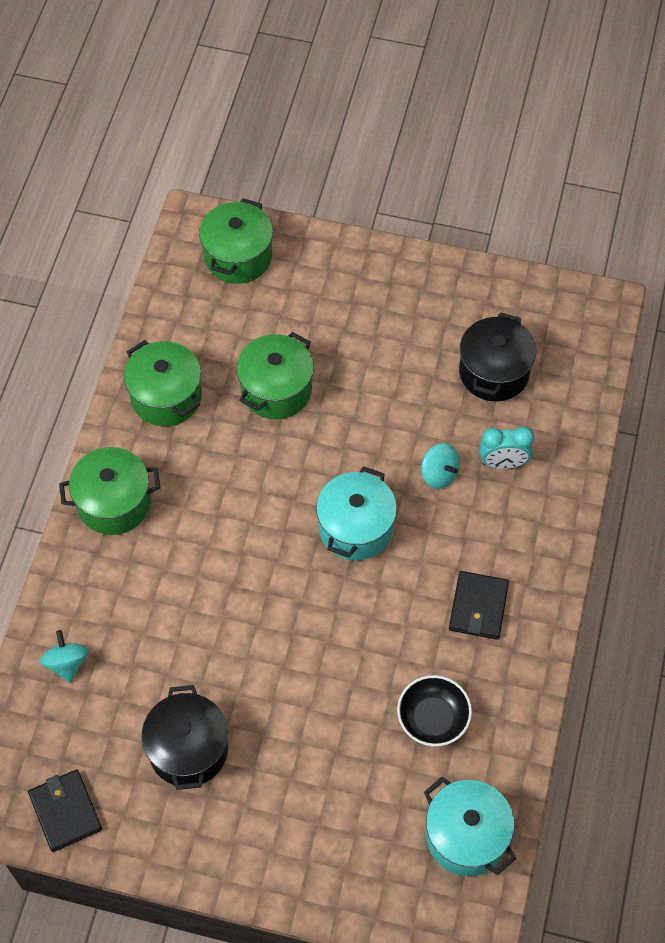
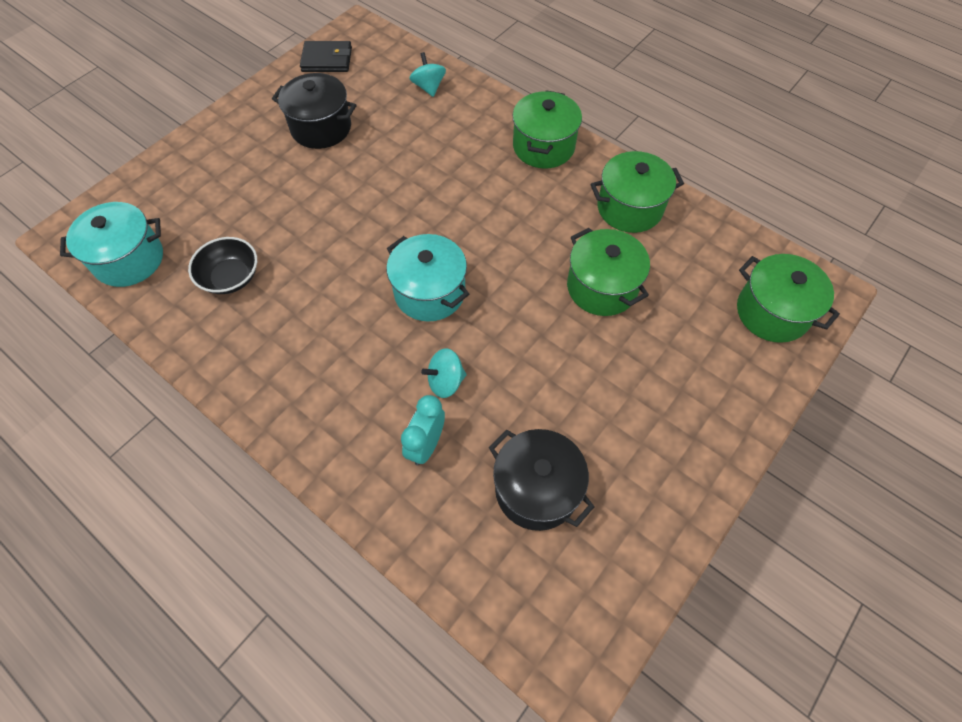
camera: 115 degrees right, 0 degrees up
(67, 663) = (428, 87): turquoise spinning top -> turquoise spinning top turned 120 degrees counterclockwise
(478, 607) = (298, 353): black wallet -> none

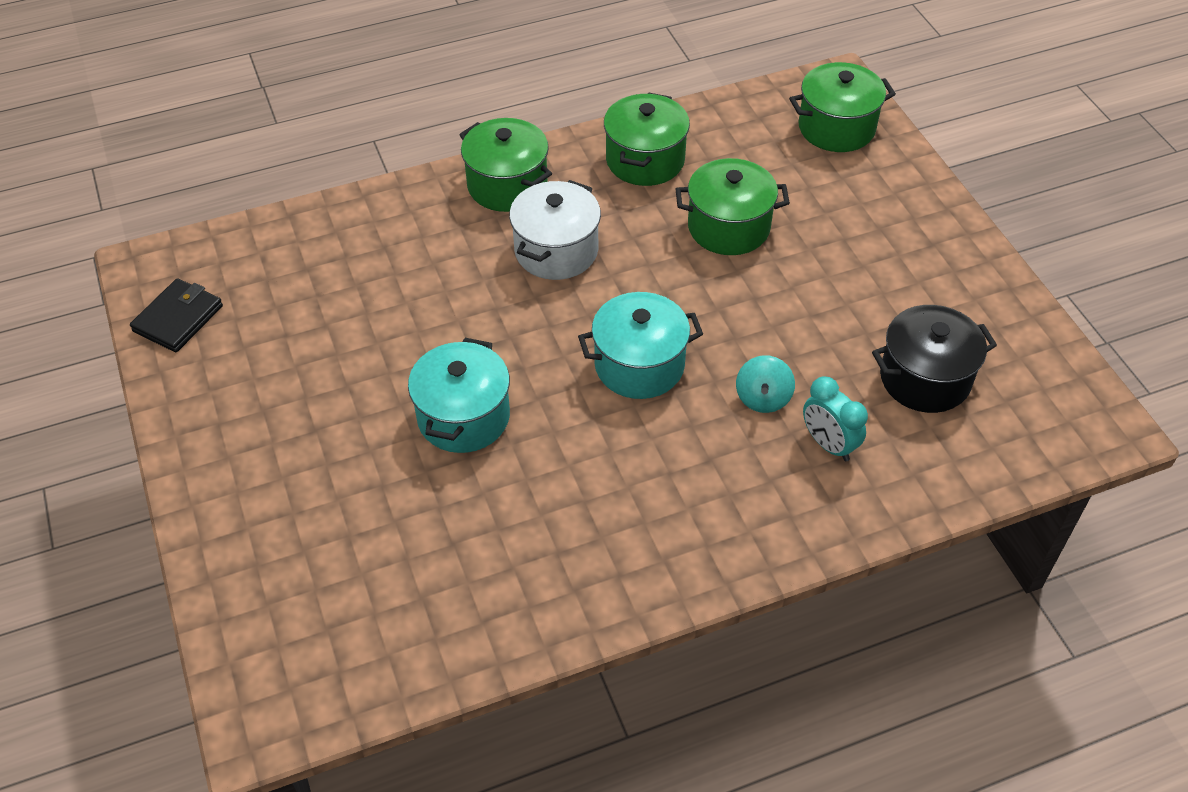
camera: 60 degrees left, 10 degrees down
(129, 259) = (366, 654): turquoise pot -> turquoise pot (463, 417)
(231, 277) = (481, 547): black bowl -> none
(321, 128) = (301, 369): black pot -> none
(428, 87) = (324, 241): turquoise spinning top -> none
(503, 199) = (556, 251): none -> white pot

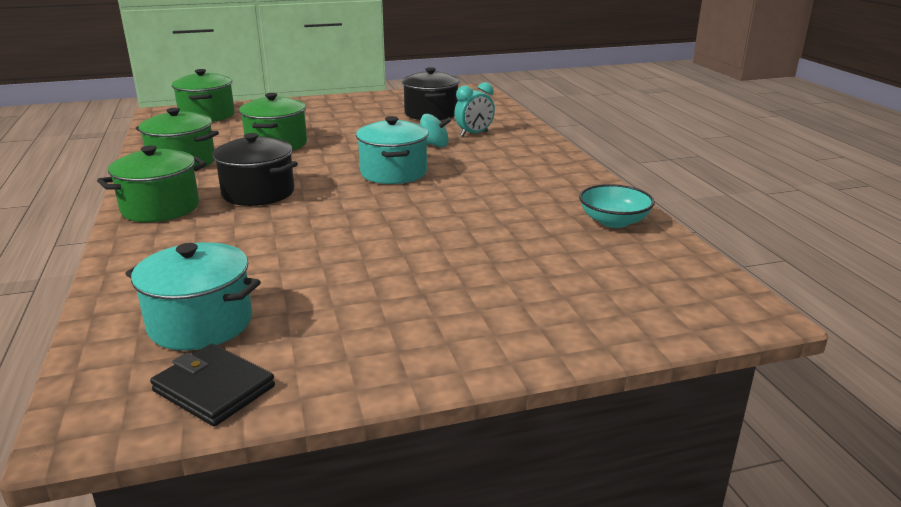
camera: 85 degrees left, 25 degrees down
(463, 417) = (425, 229): turquoise pot -> turquoise pot (201, 323)
(495, 614) = (613, 221): none -> turquoise bowl
(556, 251) = (258, 193): white pot -> black pot

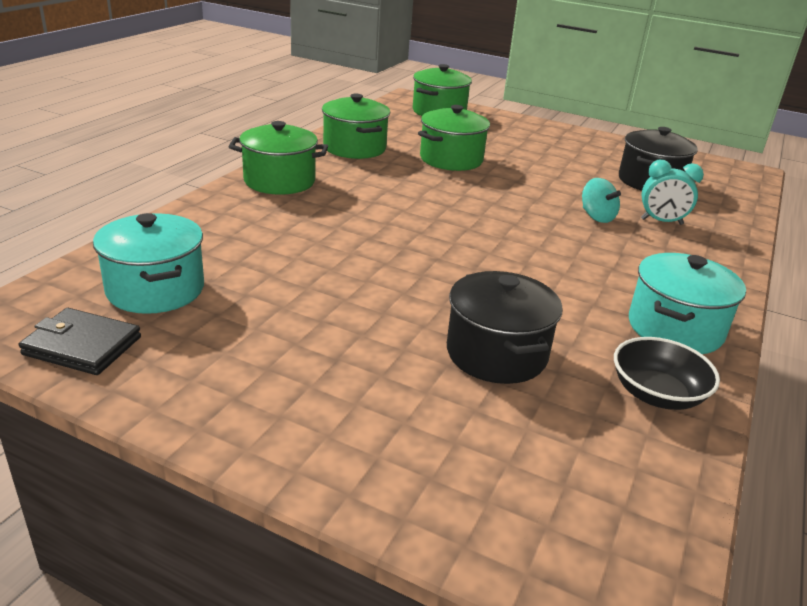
camera: 40 degrees right, 5 degrees up
(214, 388) = (82, 346): black wallet -> black wallet turned 60 degrees counterclockwise
(258, 193) = (365, 199): black pot -> black pot (496, 354)
(393, 173) = (507, 229): turquoise pot -> turquoise pot (675, 329)
(613, 221) = (657, 394): turquoise bowl -> black bowl

